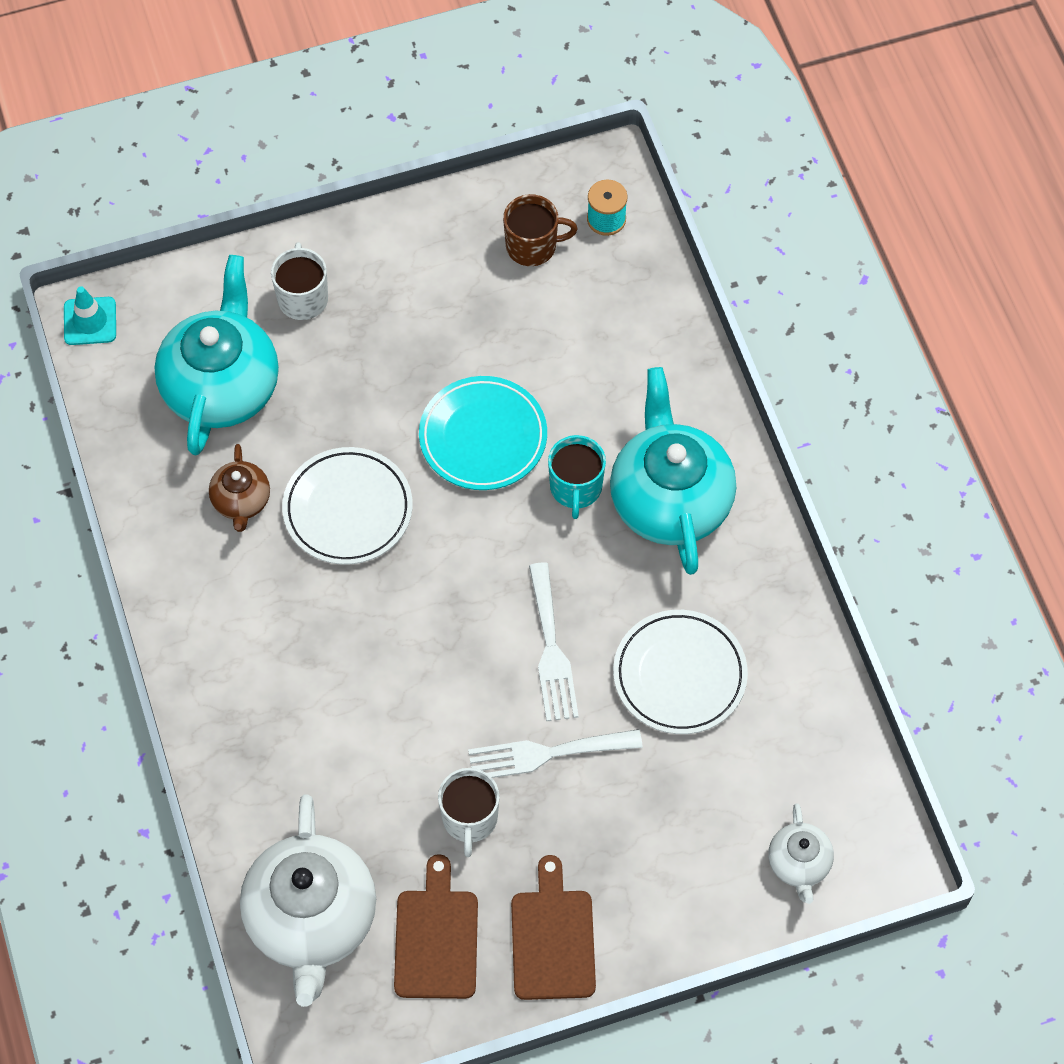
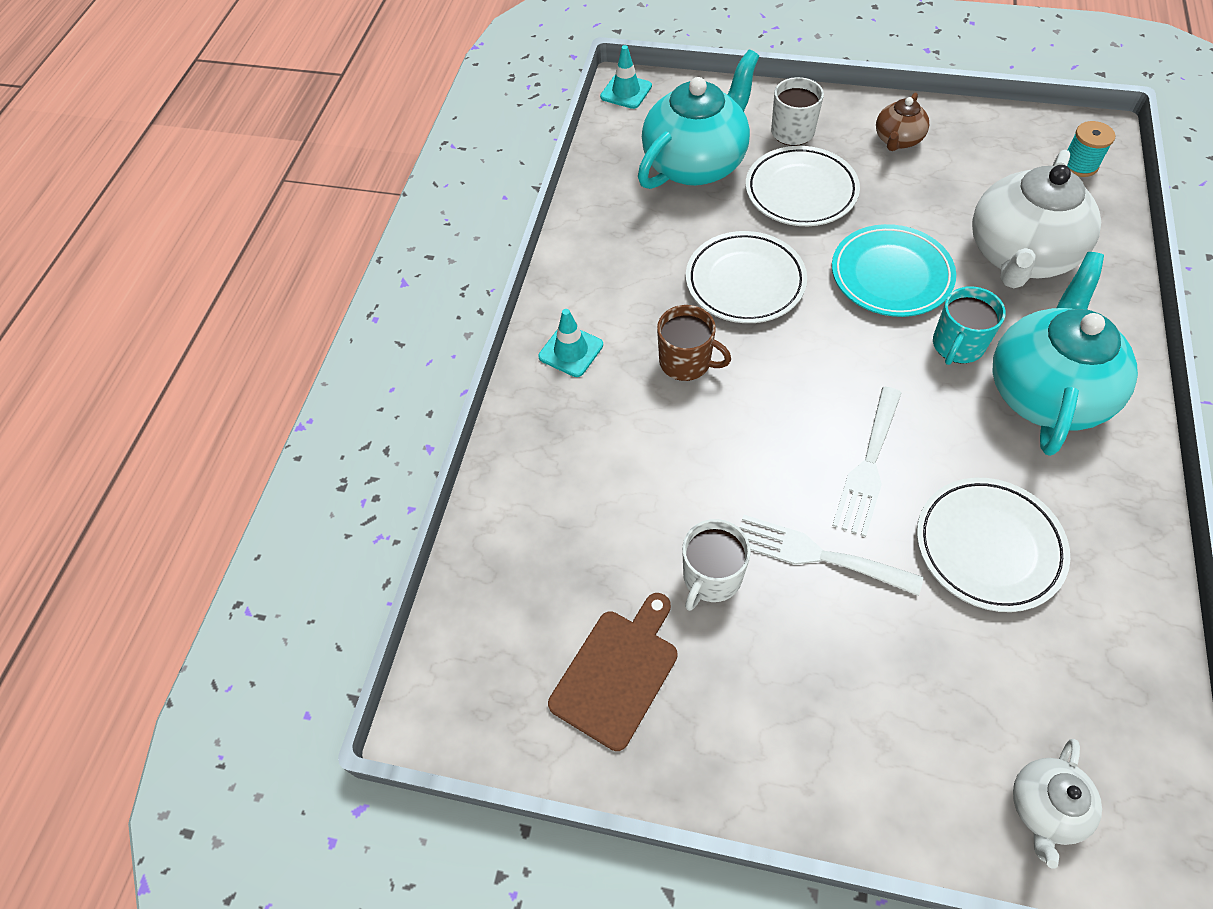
camera: 35 degrees right, 5 degrees down
(220, 667) = (571, 351): none -> turquoise traffic cone
(241, 501) = (662, 243): brown teapot -> brown teapot (897, 140)
(312, 920) = (515, 593): white teapot -> white teapot (1019, 255)
(349, 374) = (801, 191): none -> white plate
(532, 246) = (1003, 161): brown mug -> brown mug (686, 362)
(553, 938) = (732, 738): brown cutting board -> none

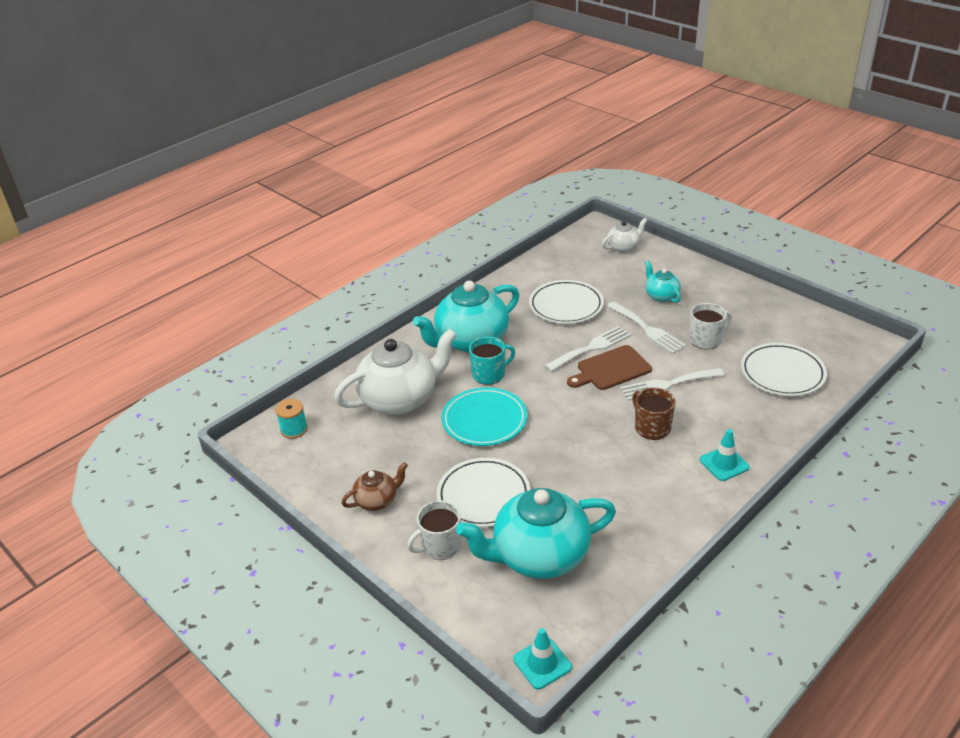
camera: 150 degrees left, 20 degrees down
(617, 673) = (773, 327): brown cutting board -> brown cutting board (611, 369)
(711, 446) = (667, 385): none -> white fork
(745, 282) = (577, 455): white plate -> white plate (782, 373)
(856, 665) = (661, 296): none -> turquoise teapot

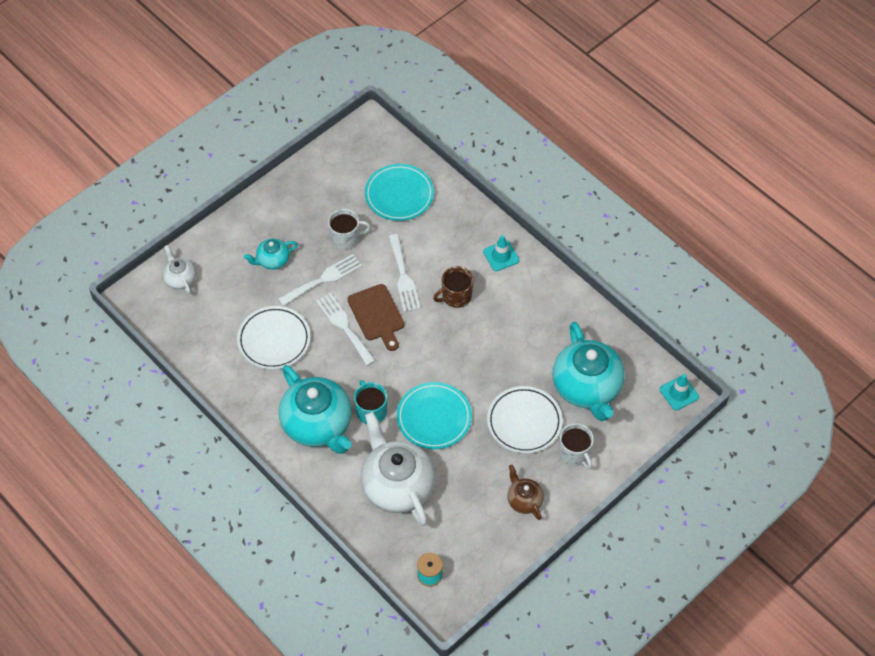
camera: 90 degrees left, 20 degrees up
(706, 340) = (346, 238): white mug -> white mug turned 105 degrees clockwise
(782, 373) = (399, 195): white plate -> turquoise plate

